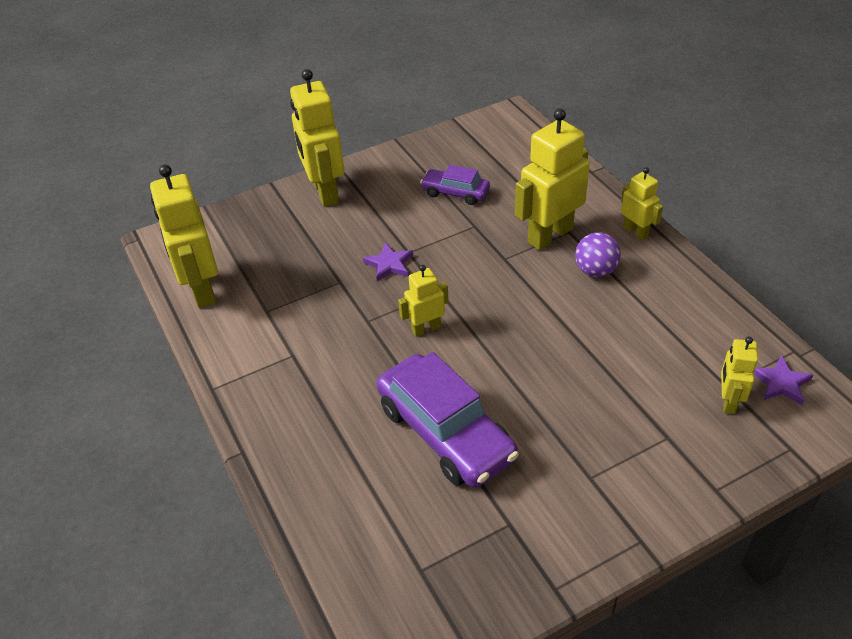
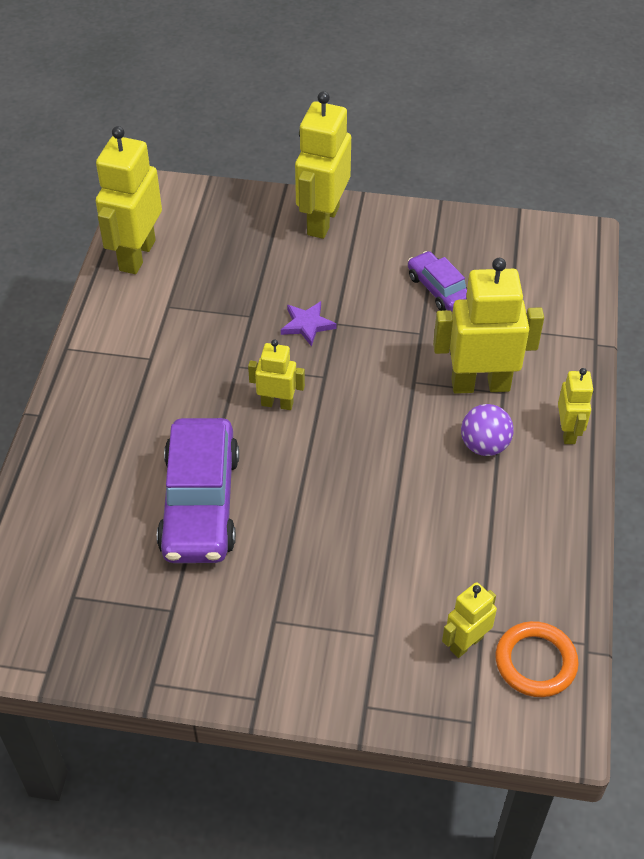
camera: 35 degrees right, 5 degrees up
(781, 383) = (535, 662): purple star -> orange ring

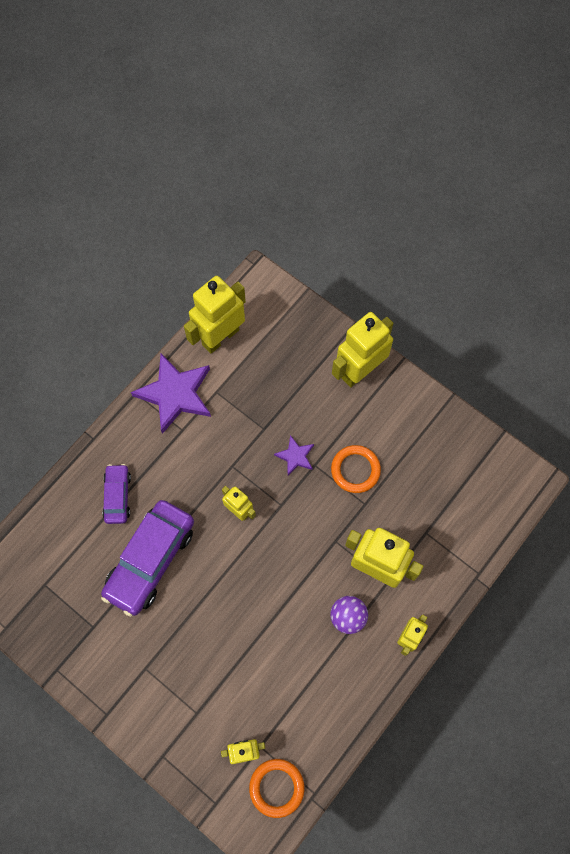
camera: 30 degrees right, 20 degrees up
(118, 328) = (175, 394): none -> purple star
(386, 307) = (355, 470): none -> orange ring
(438, 289) = (400, 473): purple car -> purple car (117, 496)

